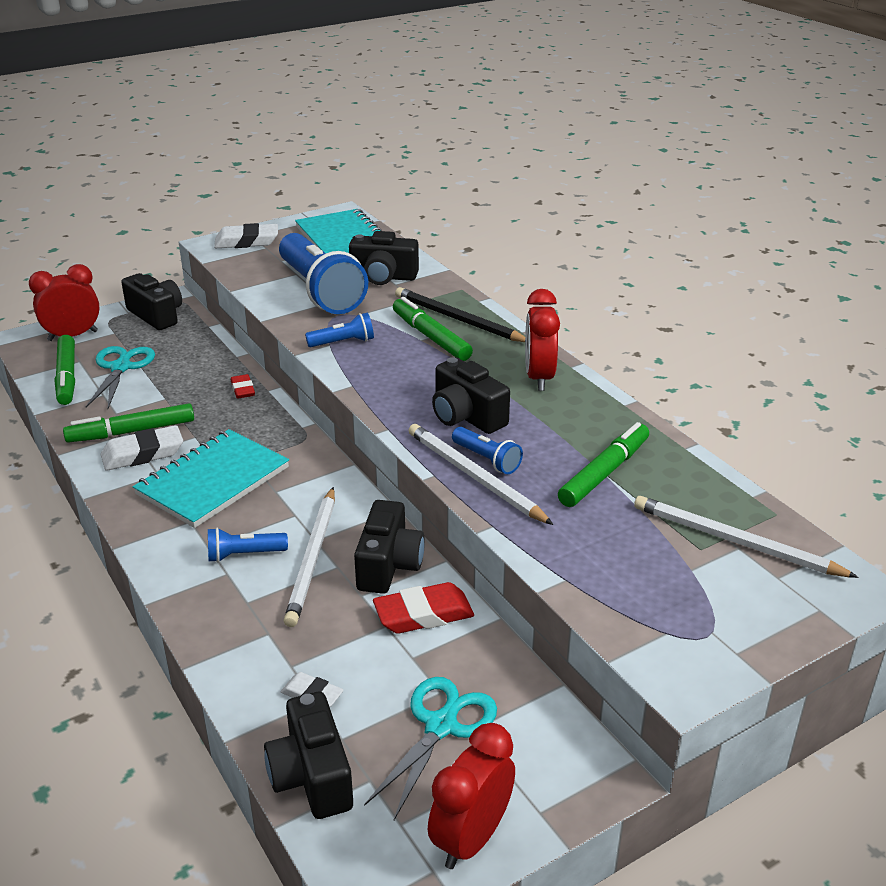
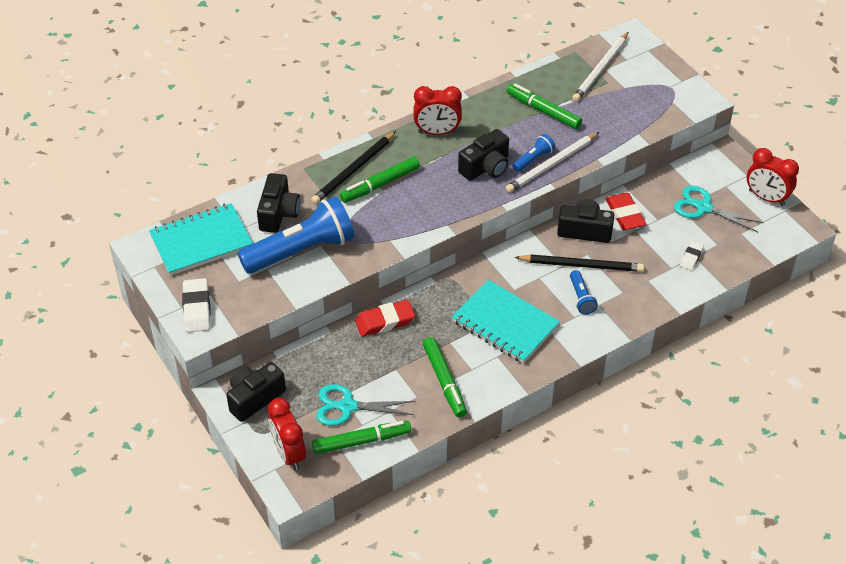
camera: 90 degrees left, 15 degrees up
(143, 454) = (473, 369): white eraser -> none
(243, 390) = (385, 321): red eraser -> red eraser, size x1.69
(311, 776) = (743, 254): black camera -> none
(312, 558) = (581, 265): white pencil -> black pencil
(343, 342) = (387, 232): blue flashlight -> none

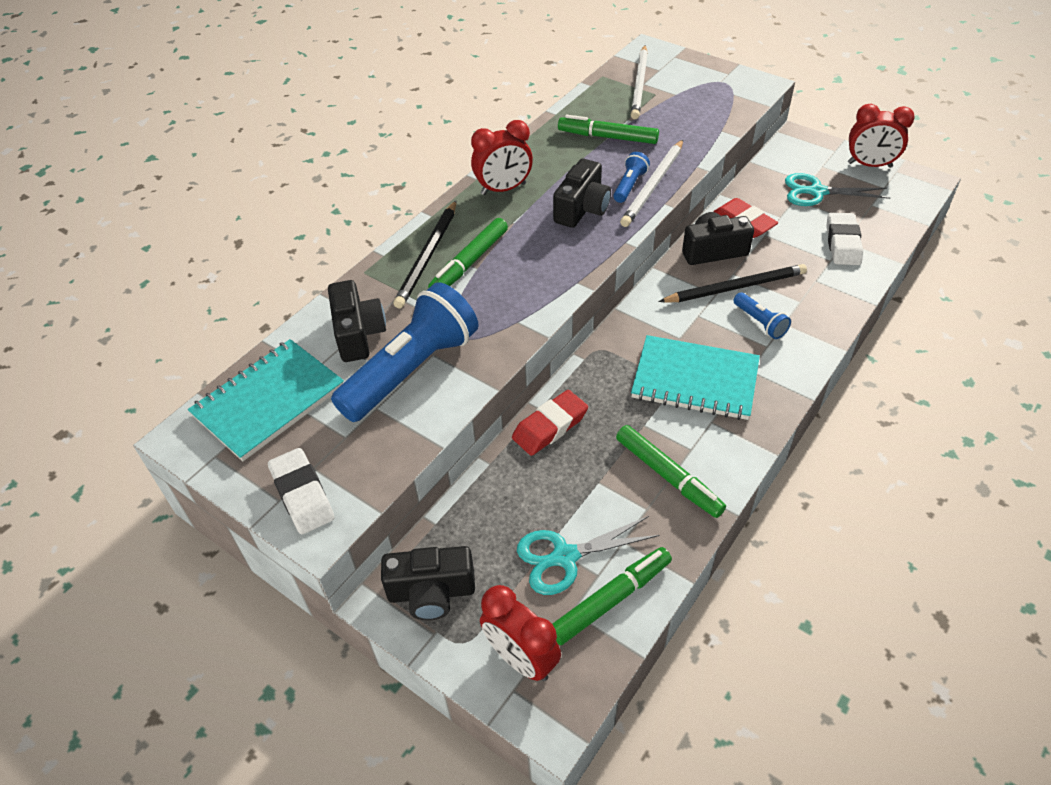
camera: 20 degrees left, 0 degrees up
(254, 398) = (431, 592): black camera -> black camera turned 120 degrees counterclockwise
(691, 257) = (842, 243): white eraser -> white eraser, size x1.69

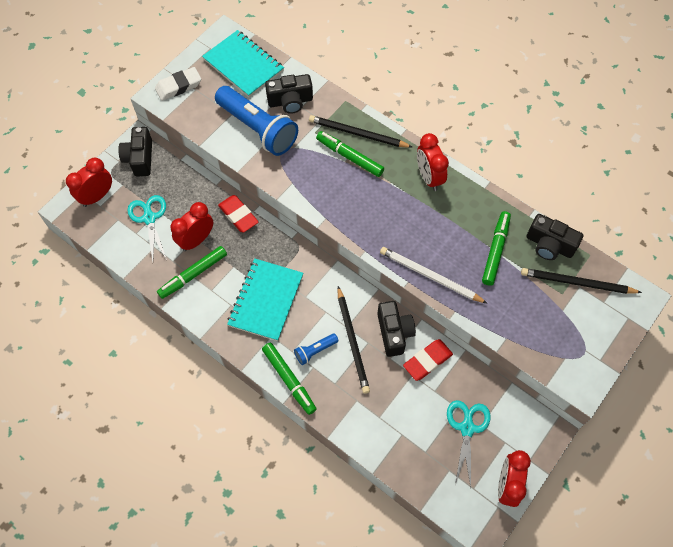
camera: 90 degrees right, 15 degrees up
(582, 209) = (403, 226): black camera -> black camera (549, 245)
(602, 479) = (196, 240): none -> red clock
(610, 600) = (120, 237): green marker -> green marker (289, 380)
(629, 185) = (430, 260): blue flashlight -> none
(639, 84) = (577, 283): white pencil -> black pencil
(842, 243) = (399, 431): white eraser -> none

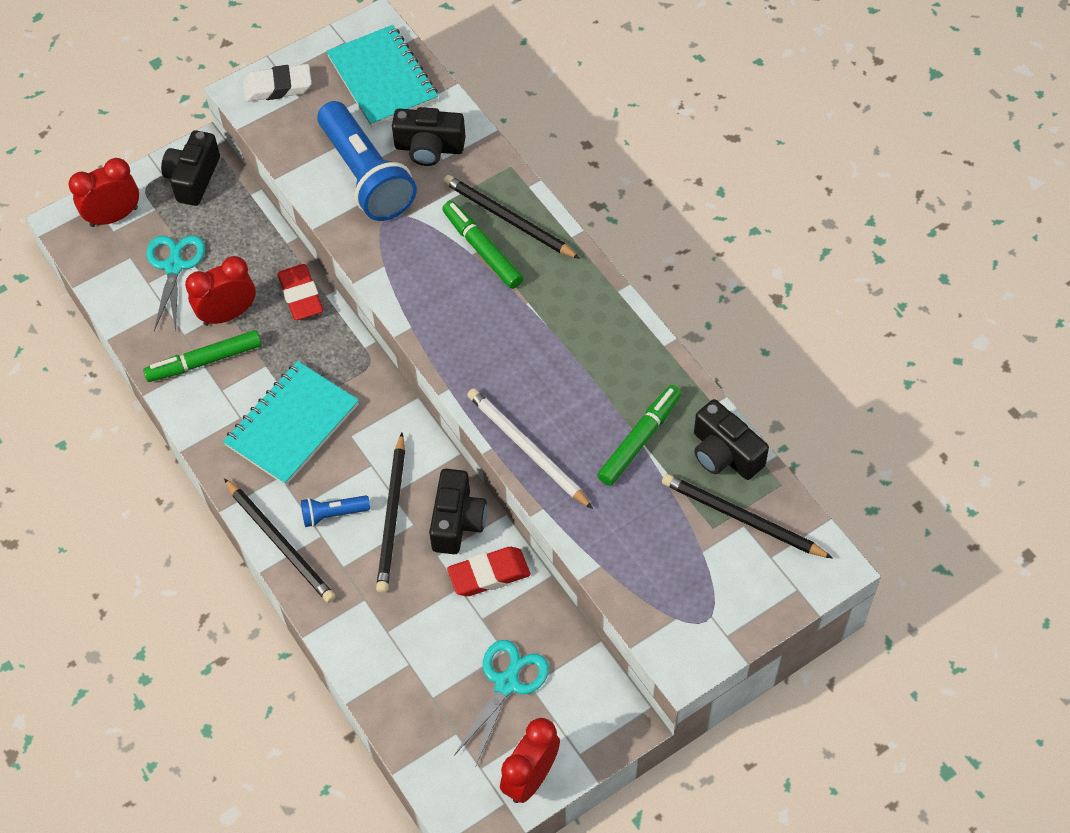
camera: 20 degrees right, 5 degrees down
(289, 380) = (280, 543): green marker -> black pencil
(429, 177) = (587, 309): red clock -> none

